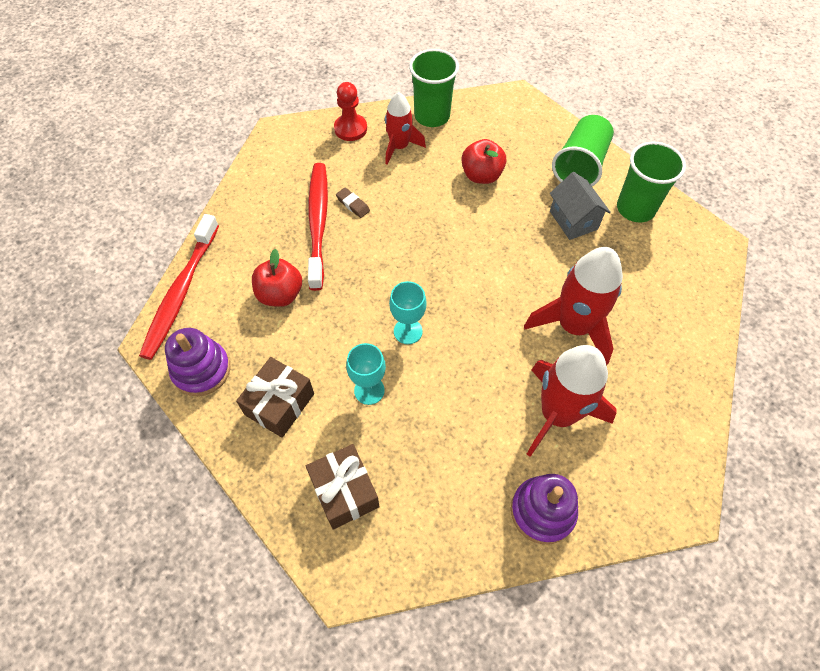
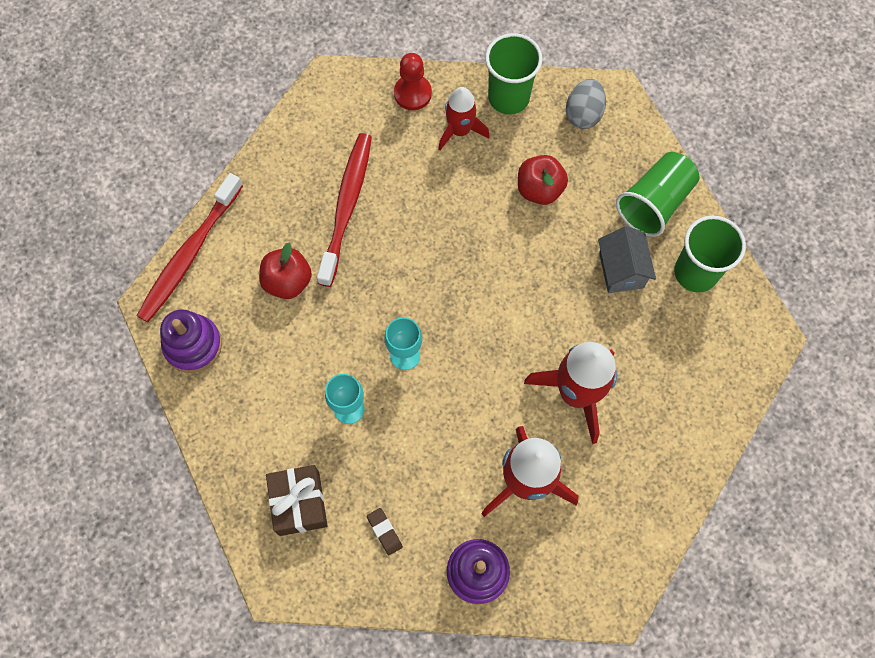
camera: 15 degrees right, 10 degrees up
(279, 404) = (259, 400): brown gift -> none
(353, 204) = (389, 192): brown eraser -> brown eraser (384, 532)
(497, 115) = (583, 114): none -> grey egg

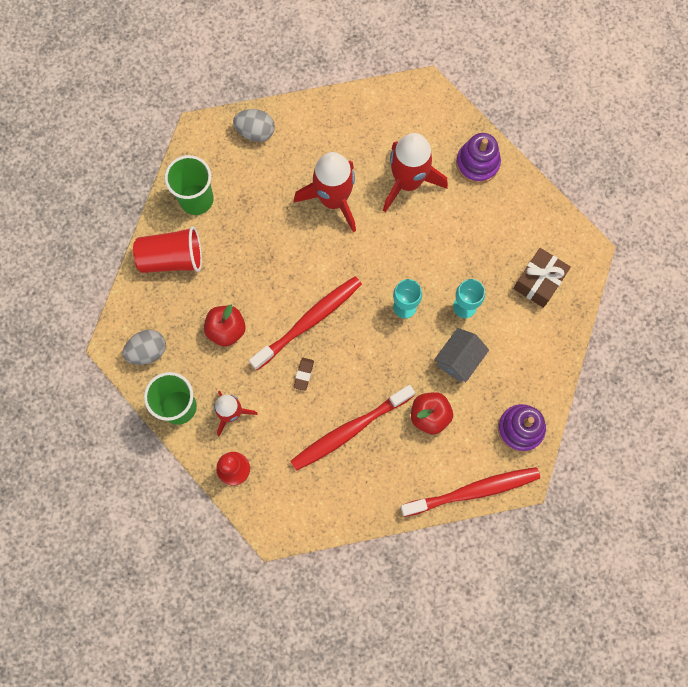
camera: 135 degrees left, 5 degrees up
(384, 532) = (506, 226): brown eraser -> brown eraser (304, 374)
(477, 262) = (309, 321): none -> red toothbrush
(621, 270) = (235, 239): grey house -> grey house (458, 360)
(654, 203) = (172, 258): green cup -> red cup
(720, 388) = (255, 132): none -> grey egg

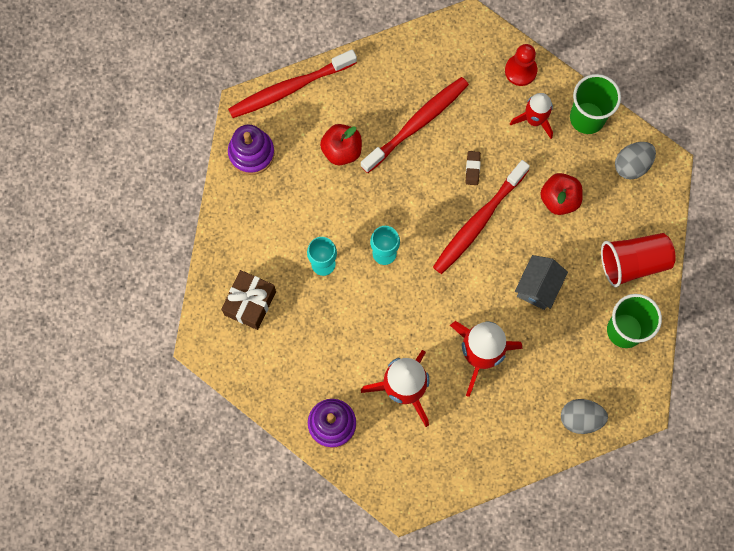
camera: 170 degrees right, 0 degrees up
(458, 360) = (321, 209): grey house -> grey house (538, 287)

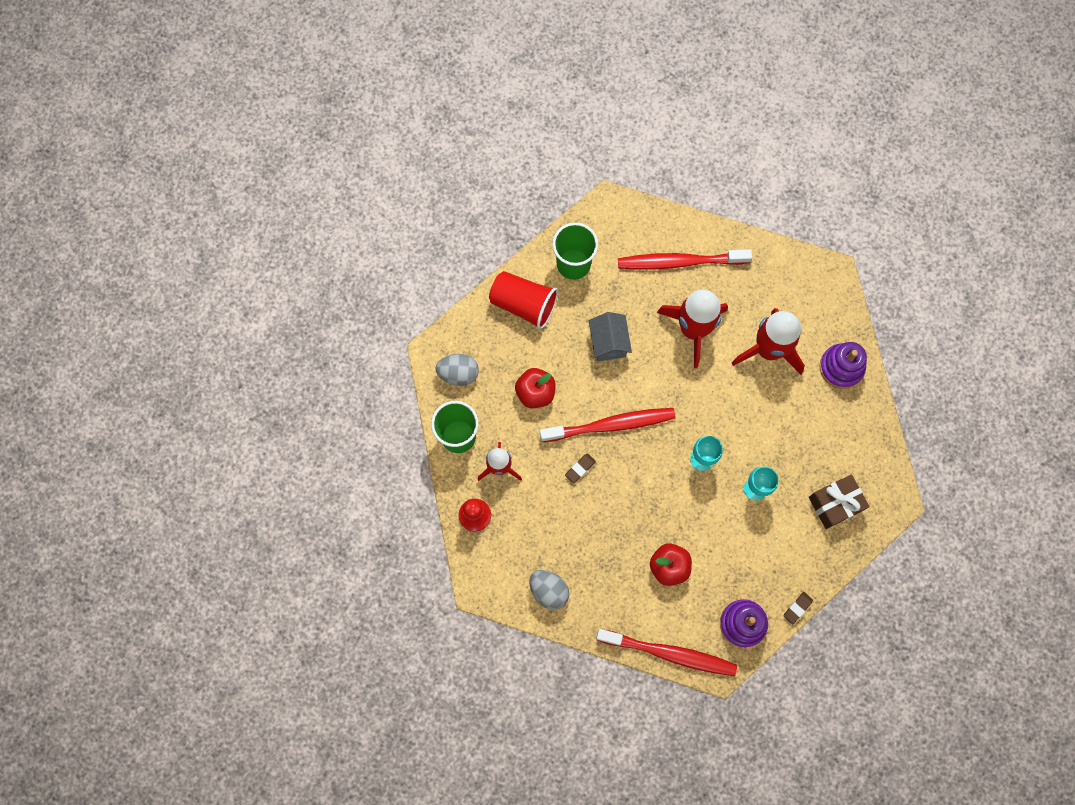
camera: 140 degrees left, 0 degrees up
(218, 197) = (797, 608): none -> brown eraser
(417, 124) = (592, 539): red toothbrush -> red toothbrush (680, 262)
(538, 287) = (608, 342): grey house -> grey house turned 75 degrees counterclockwise
(580, 418) = (658, 231): grey egg -> grey egg (548, 591)

